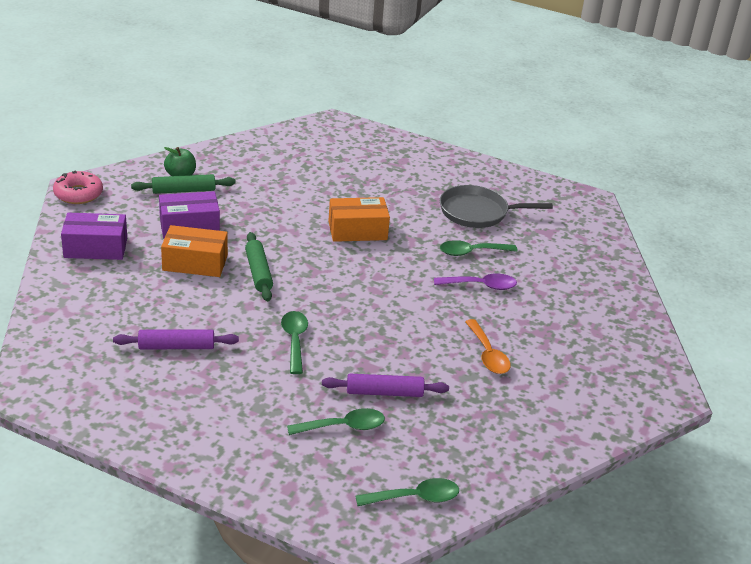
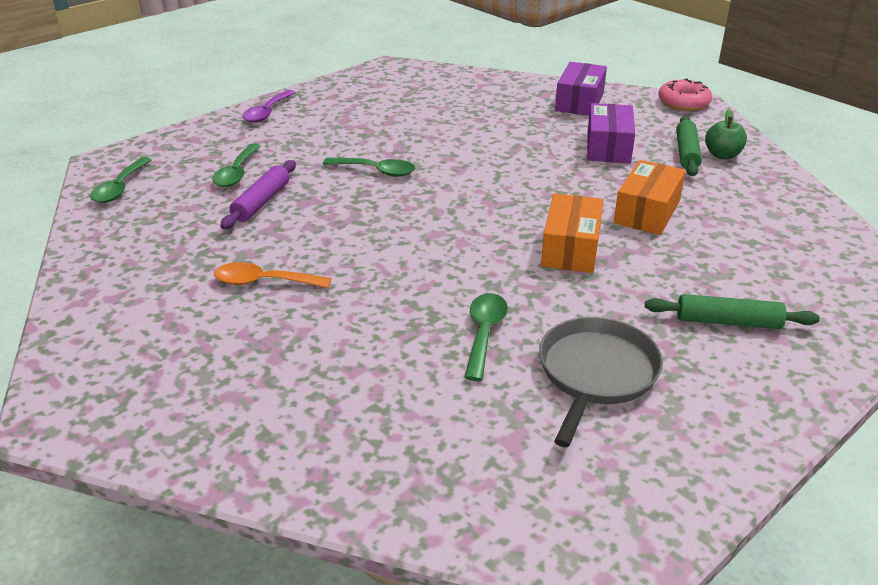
camera: 115 degrees right, 0 degrees up
(176, 346) = (406, 119): purple rolling pin -> none
(195, 263) = (536, 142): orange box -> orange box (647, 212)
(258, 272) = (504, 171): green rolling pin -> green rolling pin (728, 322)
(481, 286) = (400, 317): purple spoon -> purple spoon (267, 112)

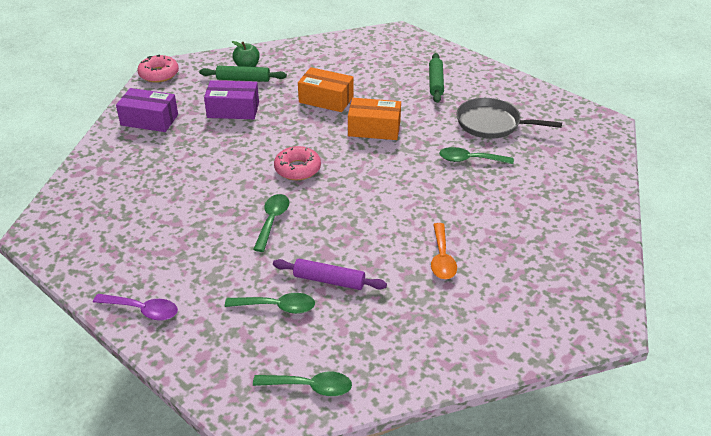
camera: 95 degrees left, 5 degrees up
(475, 187) = (297, 169): none -> pink donut

